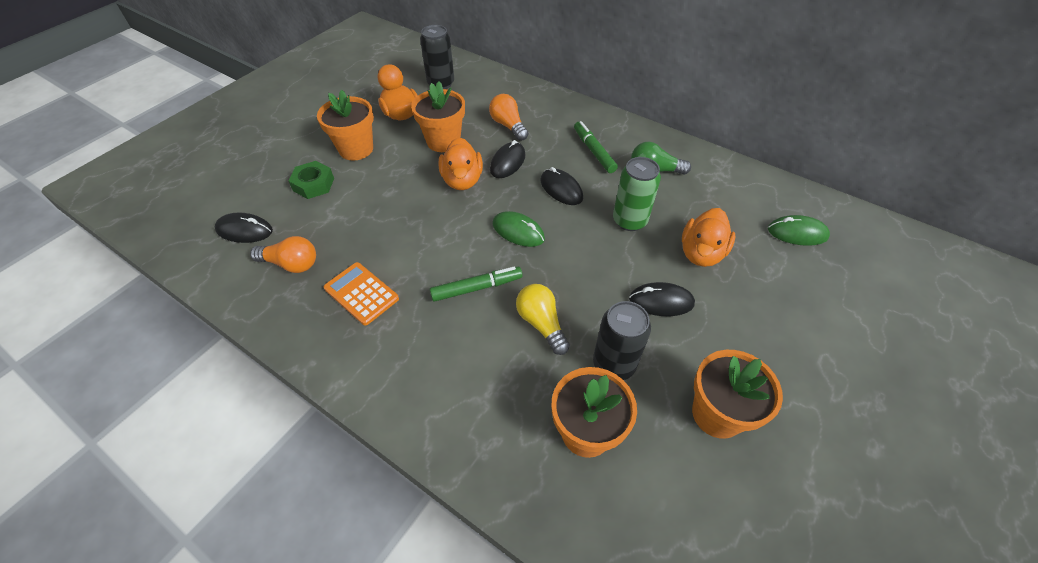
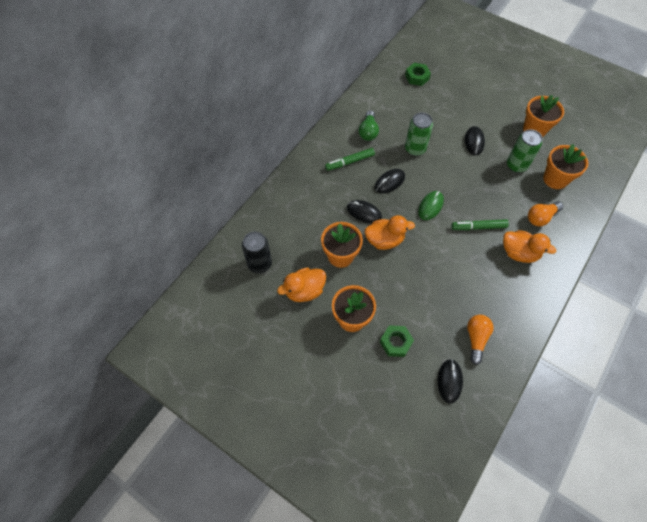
camera: 90 degrees left, 10 degrees up
(361, 293) = (493, 290): orange calculator -> none
(476, 288) = (478, 227): green marker -> green marker turned 75 degrees counterclockwise
(508, 125) = (320, 213): orange light bulb -> orange light bulb (541, 217)
(541, 323) = (498, 195): yellow light bulb -> none
(614, 364) = (516, 165): black can -> green can
(701, 253) = (437, 120): orange duck -> orange duck (519, 253)
(797, 233) = (417, 77): green mouse -> green nut

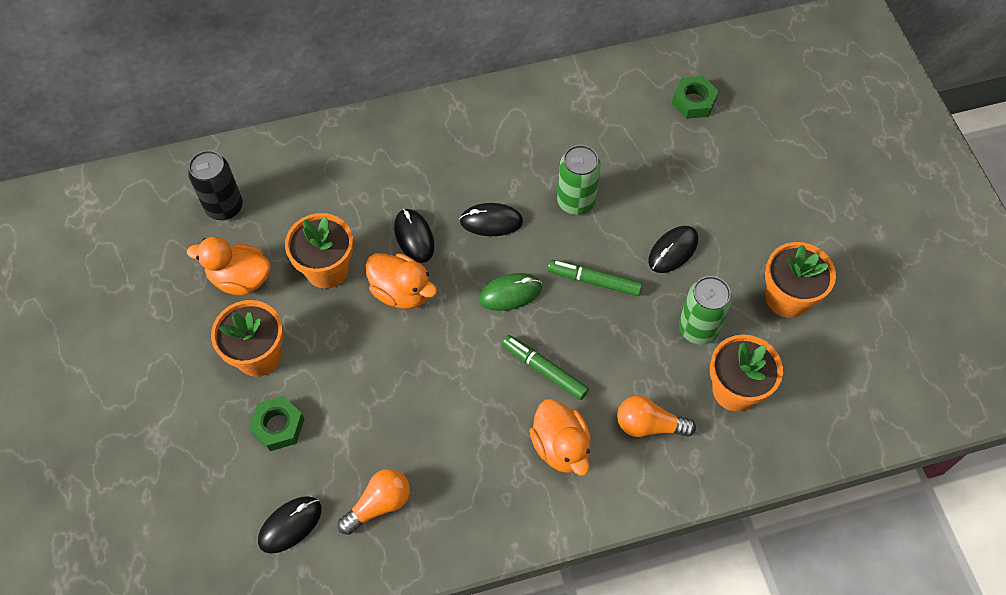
camera: 40 degrees right, 0 degrees up
(350, 162) = (468, 157): green marker -> green marker (594, 281)
(368, 131) = (537, 133): green light bulb -> none

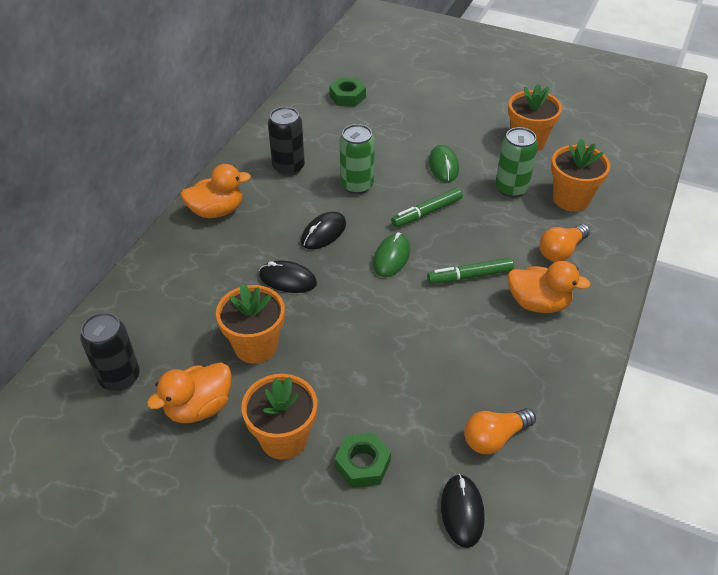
camera: 50 degrees left, 15 degrees down
(379, 504) = (494, 437): orange light bulb -> orange light bulb turned 120 degrees counterclockwise
(402, 292) = (325, 314): orange duck -> orange duck (217, 211)
(547, 133) = (288, 167): none -> black can
(673, 250) = (443, 166): black mouse -> green mouse

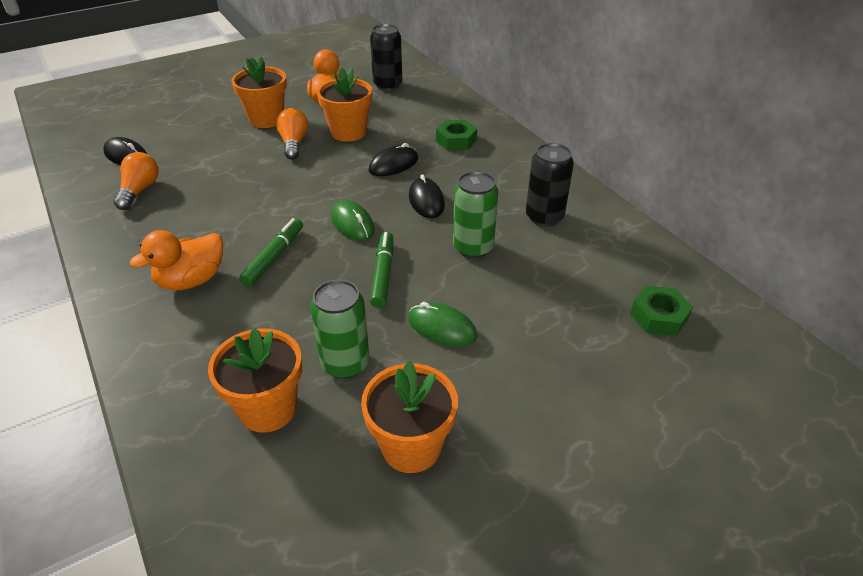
camera: 125 degrees right, 5 degrees down
(217, 211) = (515, 160): orange duck -> none
(363, 464) = (208, 137): green nut -> green nut (456, 140)
(561, 251) = (217, 339): orange light bulb -> orange light bulb (294, 143)

